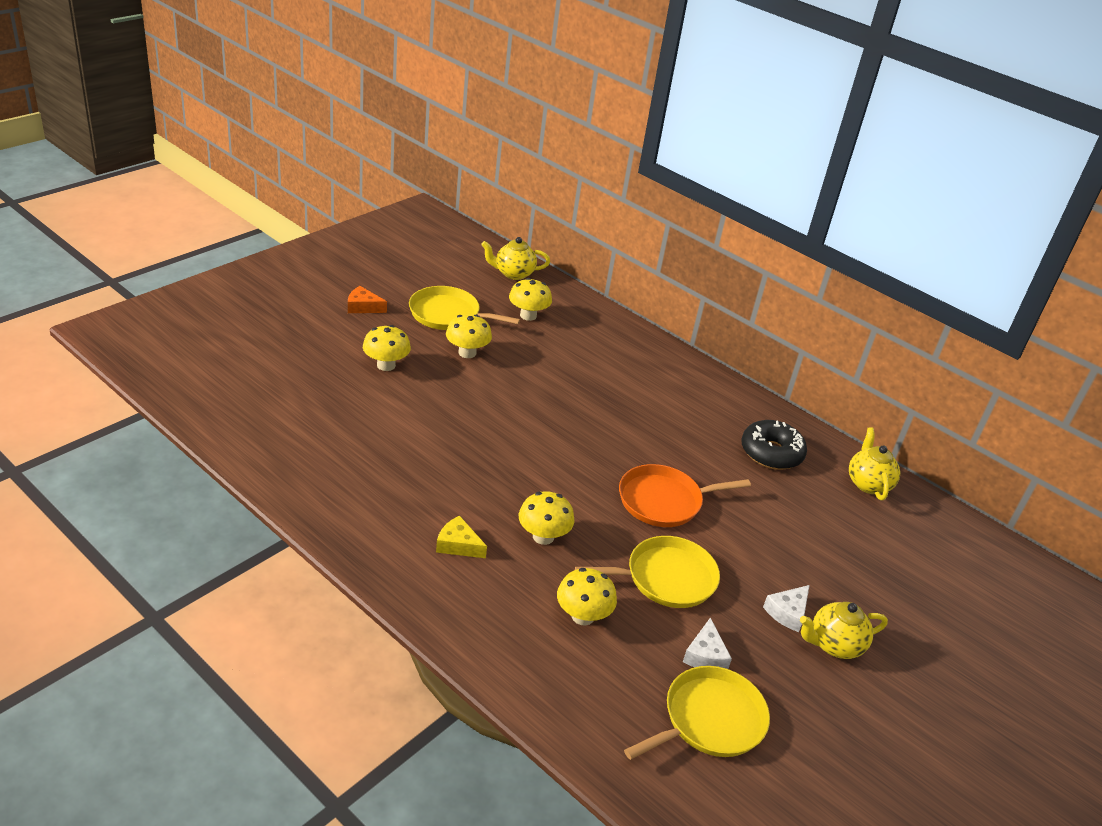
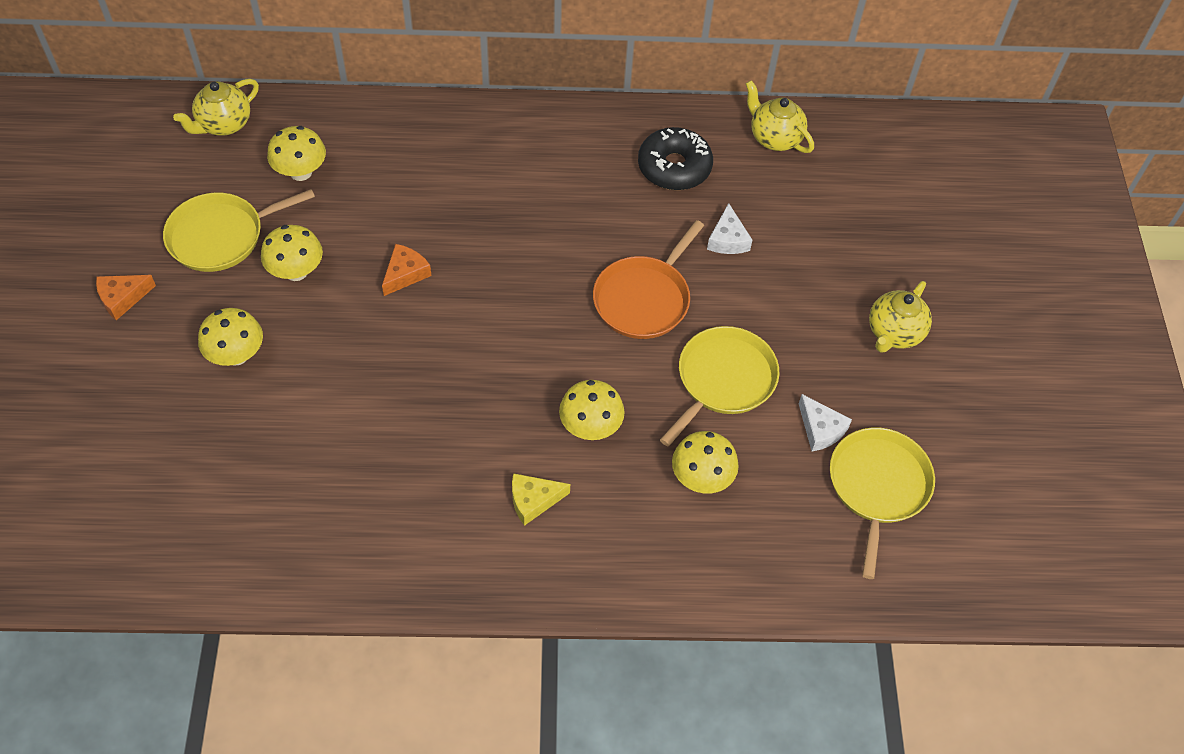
camera: 40 degrees left, 20 degrees up
(527, 392) = (405, 274): none -> orange cheese
(787, 612) = (837, 332): white cheese -> white cheese (727, 239)

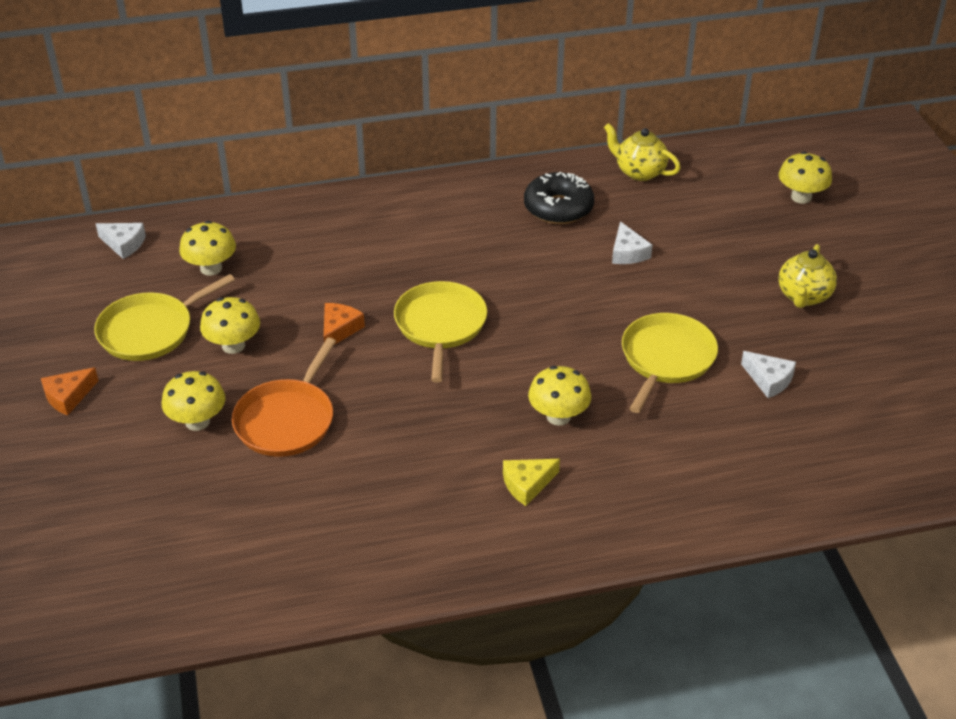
camera: 10 degrees left, 15 degrees down
(224, 124) = (124, 244): yellow teapot -> white cheese
(644, 299) = (570, 310): orange pan -> orange pan (287, 420)
(701, 478) = (676, 437): yellow mushroom -> yellow mushroom (801, 197)
(877, 486) = (838, 414): yellow pan -> yellow pan (440, 326)

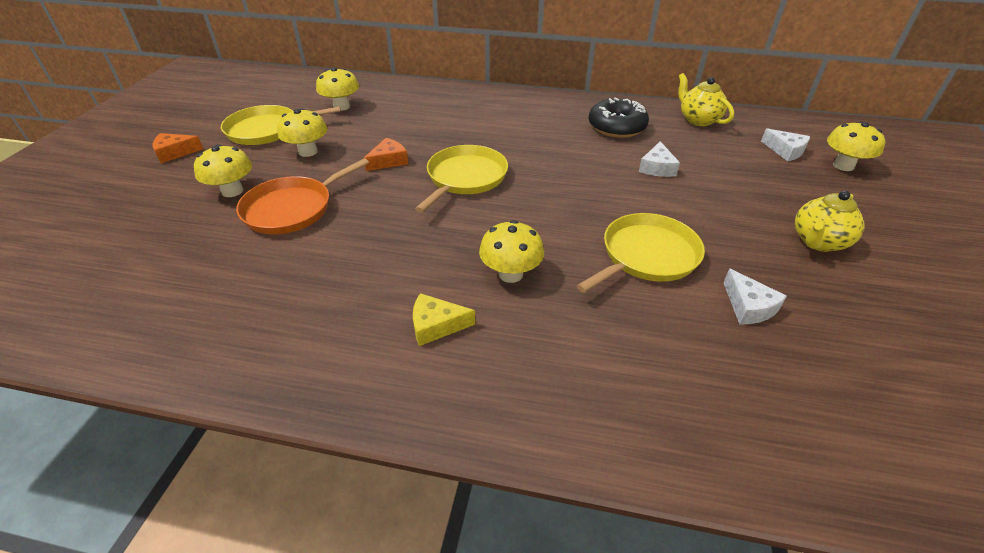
camera: 25 degrees right, 0 degrees up
(124, 244) = (305, 83): white cheese -> white cheese (785, 151)

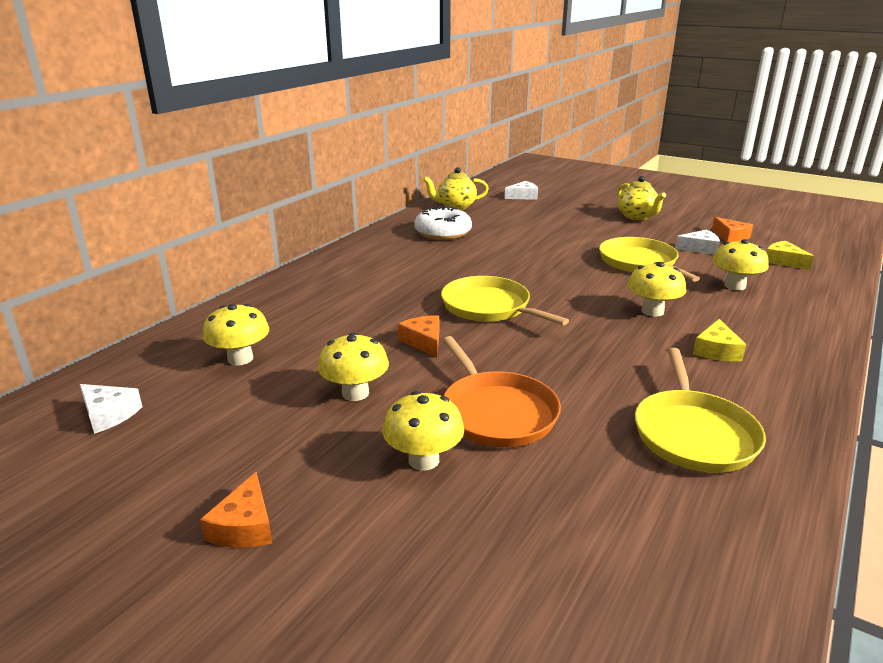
camera: 70 degrees left, 15 degrees down
(267, 130) = (252, 425): yellow pan -> yellow pan (693, 433)
(616, 127) = (443, 233): black donut -> white donut
(657, 168) = (521, 234): white cheese -> white cheese (108, 414)
(782, 402) = (783, 261): none -> yellow cheese
(837, 339) = (730, 237): none -> orange cheese
(843, 166) = (552, 189): yellow mushroom -> yellow mushroom (734, 286)

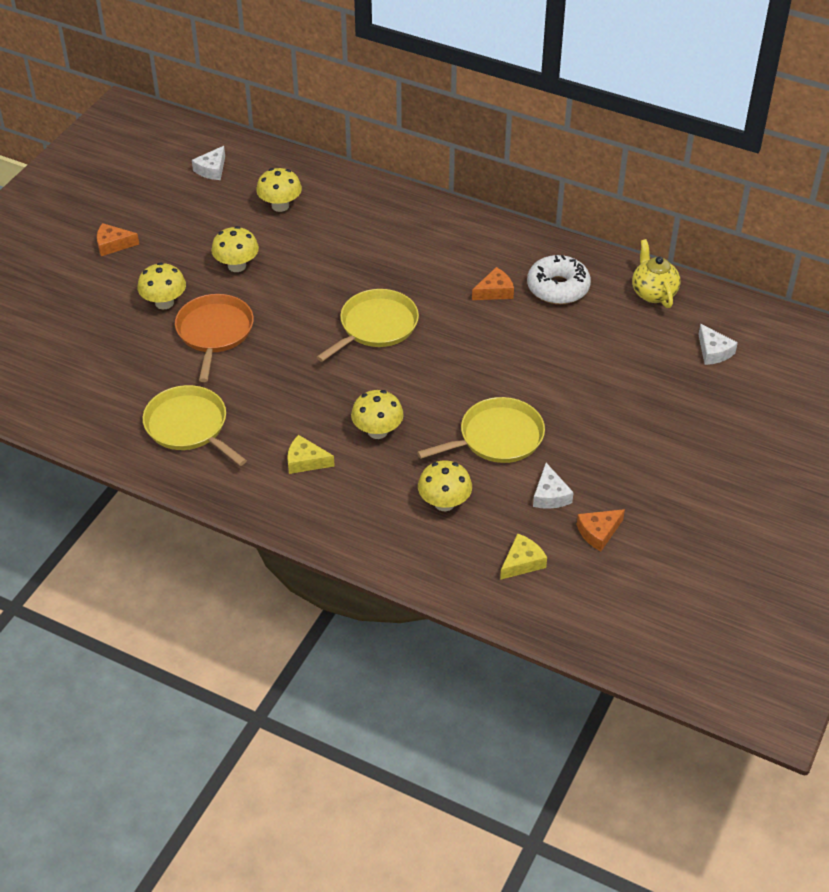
camera: 85 degrees right, 20 degrees up
(424, 342) = (310, 292): orange cheese -> orange cheese (495, 291)
(496, 412) = (214, 332): orange pan -> orange pan turned 120 degrees clockwise
(637, 217) = (656, 454): yellow teapot -> none
(693, 433) = (189, 426): yellow pan -> yellow pan turned 45 degrees clockwise

